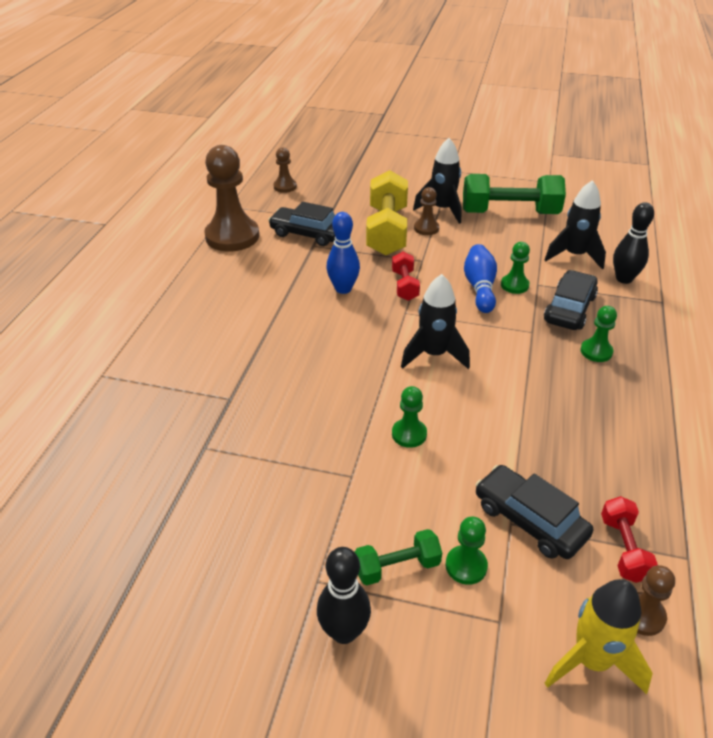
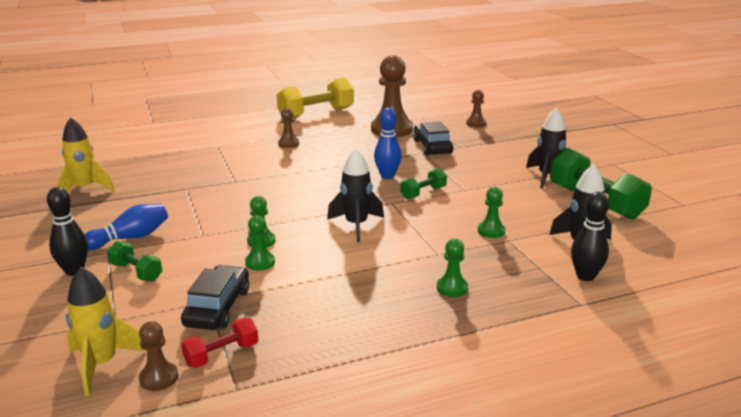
camera: 55 degrees right, 15 degrees down
(88, 553) = (85, 189): none -> yellow rocket
(387, 231) = (481, 168): yellow dumbbell -> yellow dumbbell (316, 114)
(405, 285) = (423, 193): red dumbbell -> green dumbbell
(426, 228) = (510, 179): brown pawn -> brown pawn (288, 144)
(466, 566) = (155, 295): green pawn -> green pawn (260, 262)
(479, 288) = (464, 219): blue bowling pin -> blue bowling pin (130, 238)
(569, 309) = (495, 262): black car -> none

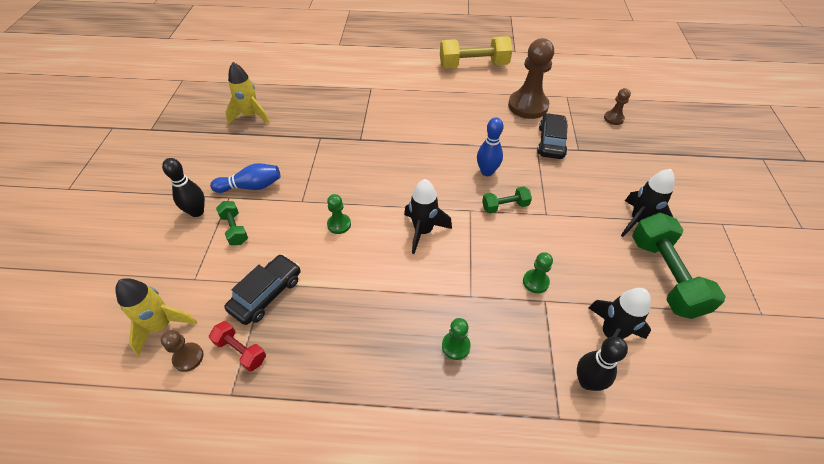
camera: 25 degrees right, 25 degrees up
(222, 354) = (241, 351): red dumbbell -> red dumbbell turned 45 degrees clockwise
(260, 262) = (324, 251): green pawn -> none
(288, 144) = (428, 102): brown pawn -> none

